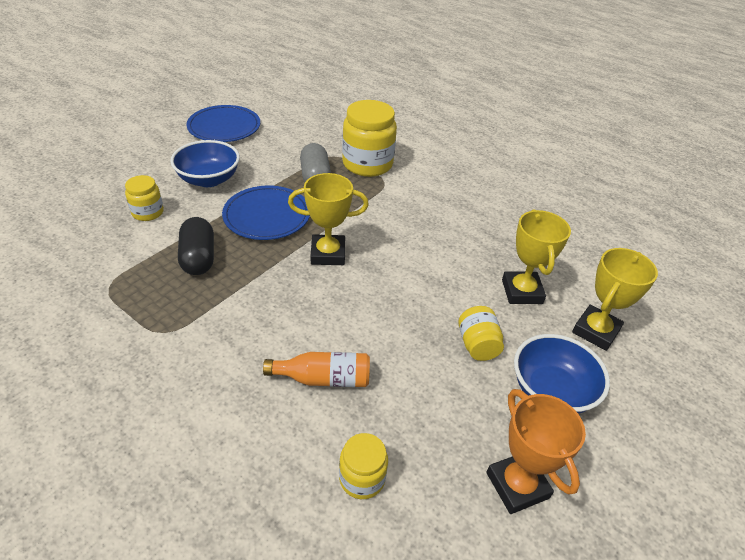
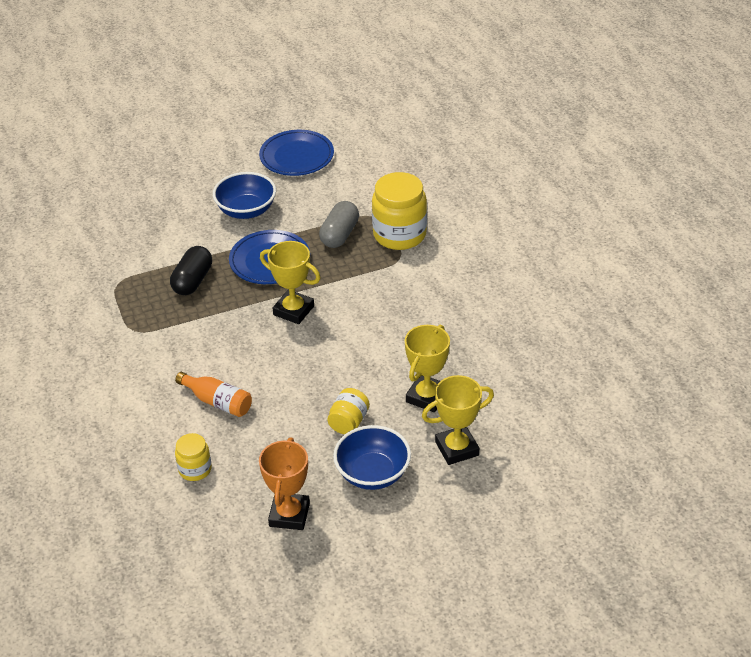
camera: 35 degrees right, 0 degrees up
(148, 212) = (179, 228): yellow jar -> none

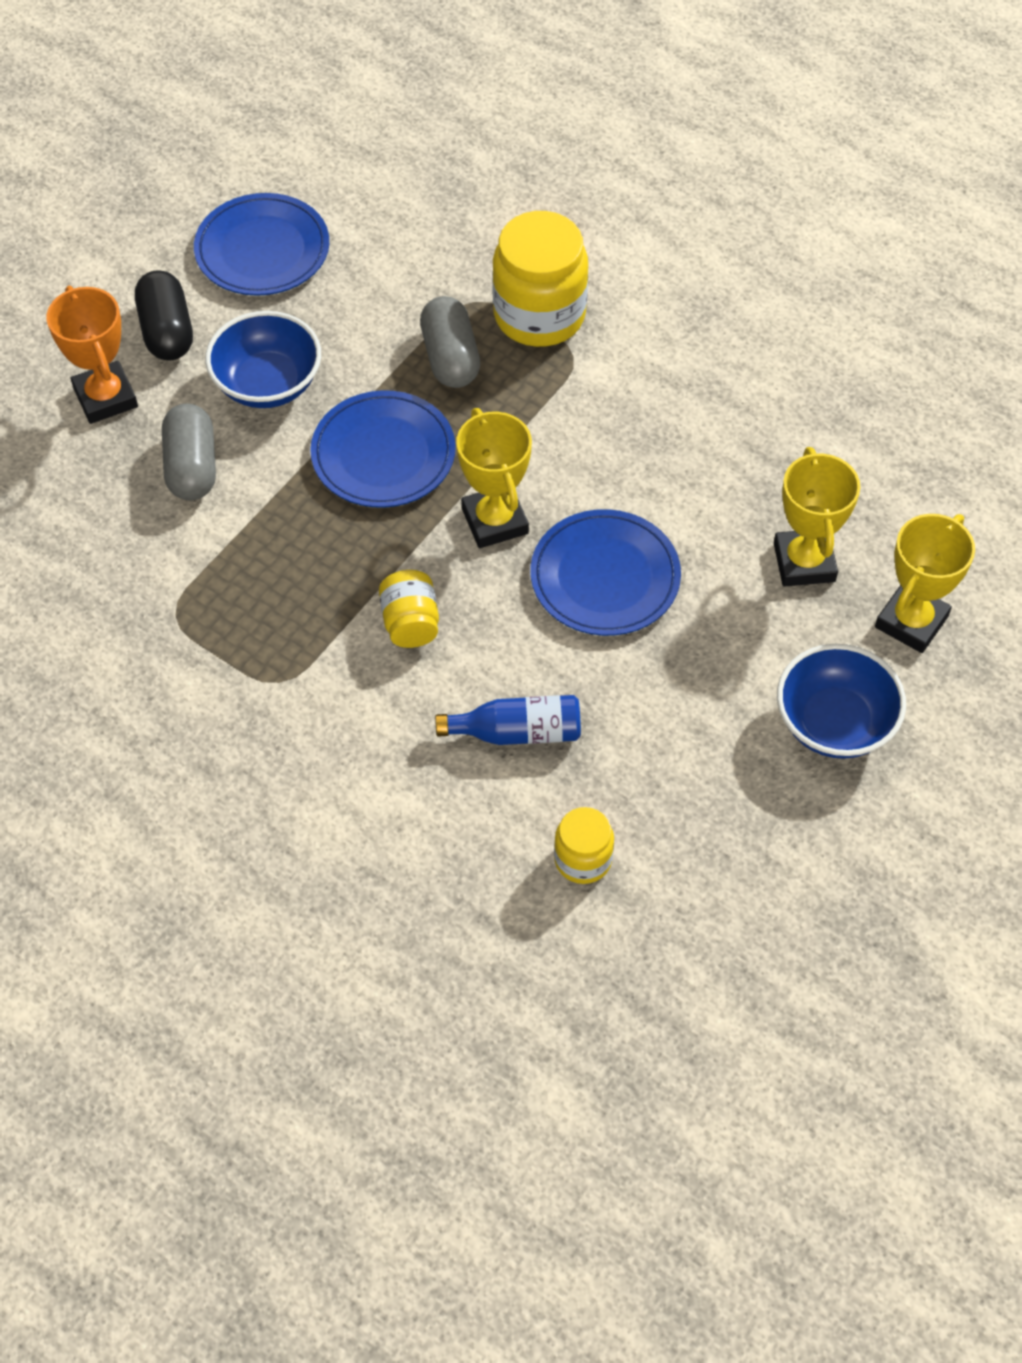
camera: 35 degrees left, 15 degrees up
(181, 229) = (192, 467): none -> grey capsule
(192, 281) = (294, 549): black capsule -> black capsule (167, 331)
(217, 402) = (517, 732): orange bottle -> blue bottle
(289, 515) = (778, 852): orange trophy -> orange trophy (105, 397)
(293, 310) = (494, 521): yellow trophy -> yellow trophy turned 75 degrees clockwise
(322, 357) = (605, 577): none -> blue plate
(348, 422) = (732, 661): yellow jar -> yellow jar (410, 623)

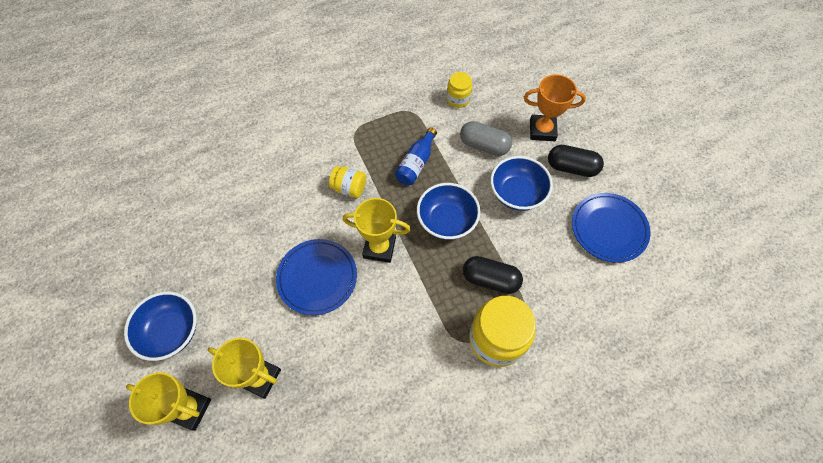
camera: 120 degrees right, 5 degrees up
(383, 454) = (446, 221): blue plate -> blue bowl
(450, 357) = (490, 279): grey capsule -> black capsule
(517, 732) = (269, 201): blue bottle -> blue bottle (416, 163)
(583, 859) = (198, 194): yellow jar -> yellow jar (458, 99)
(911, 621) = (189, 409): yellow trophy -> yellow trophy turned 45 degrees counterclockwise

